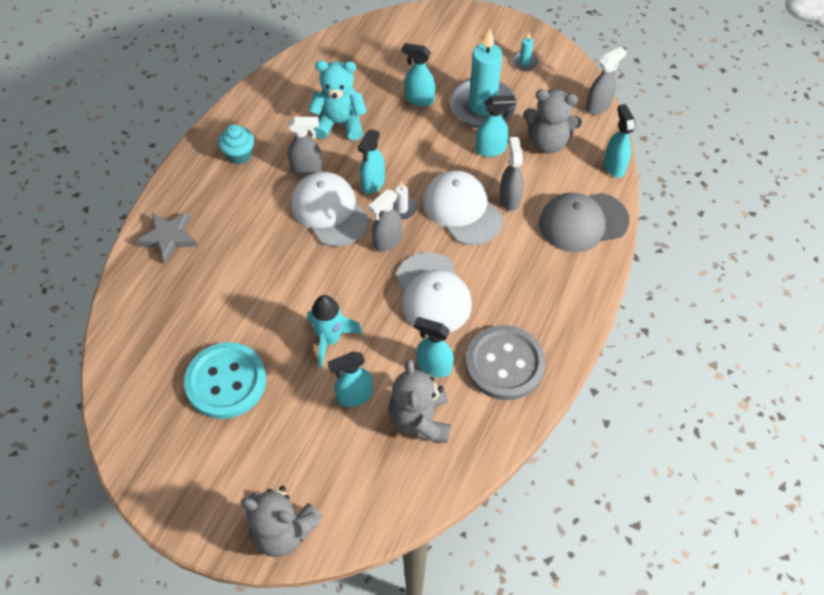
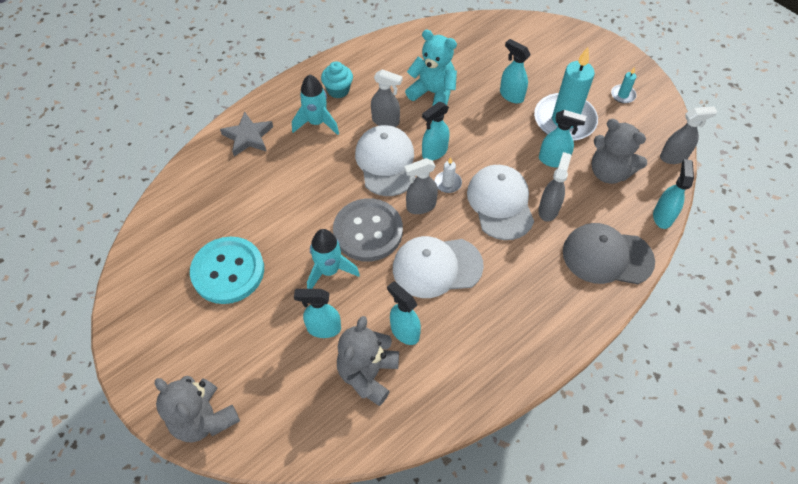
camera: 25 degrees right, 0 degrees up
(235, 197) = (317, 123): none -> turquoise rocket
(433, 294) = (436, 267): white cap -> white cap turned 75 degrees clockwise
(504, 364) = (468, 356): grey button -> grey button (368, 231)

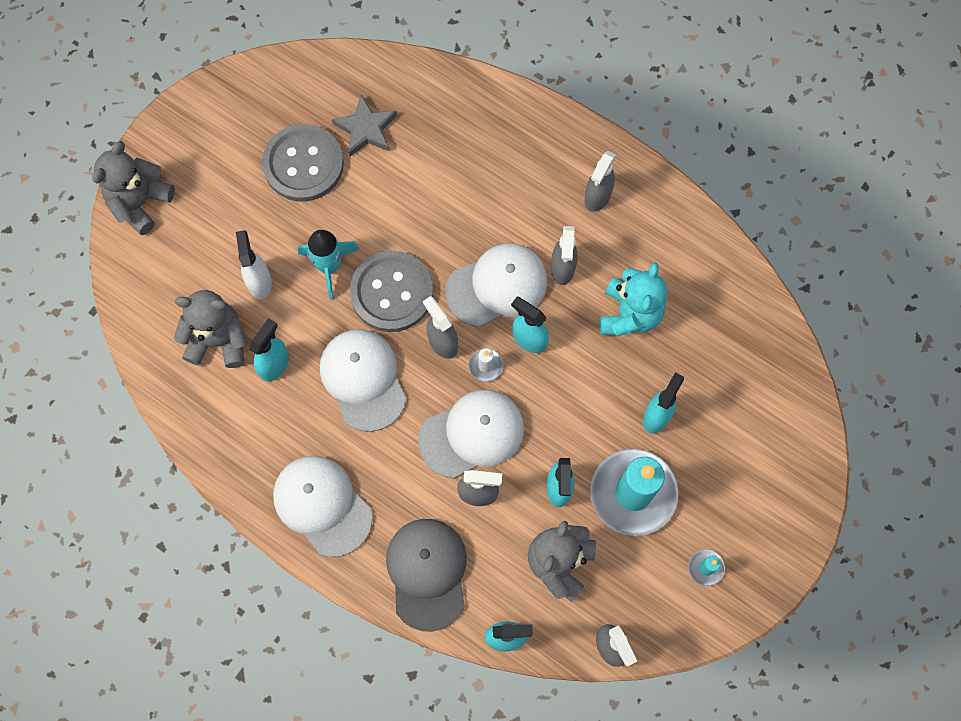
camera: 75 degrees right, 15 degrees up
(228, 271) = (303, 164): turquoise button -> grey button
(248, 137) = (490, 119): grey star -> grey star (366, 129)
(317, 123) = (535, 188): turquoise rocket -> none
(323, 328) = (259, 281): turquoise spray bottle -> white spray bottle
(338, 90) = (597, 197): turquoise cupcake -> grey spray bottle
(539, 320) = (322, 505): none -> white cap

